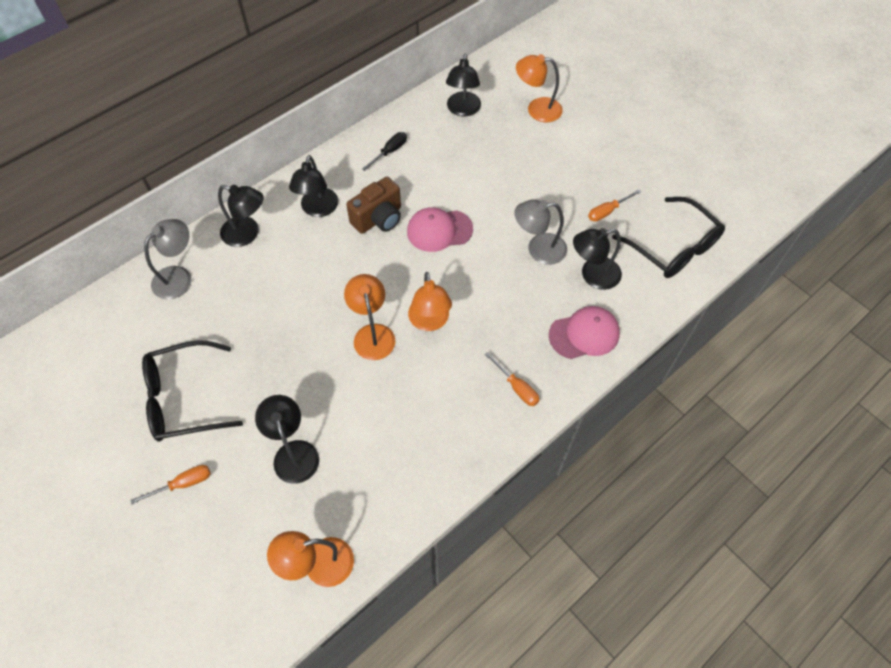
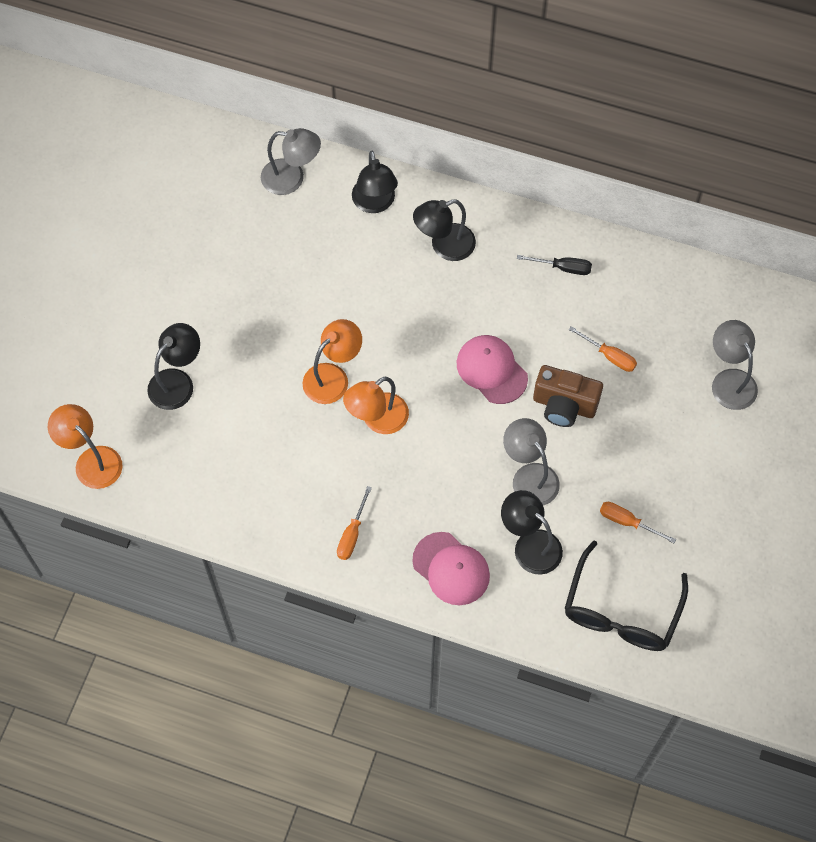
camera: 60 degrees right, 5 degrees up
(183, 484) = (102, 315): orange screwdriver -> orange screwdriver (609, 356)
(184, 399) = (176, 264): black glasses -> none
(379, 219) = (469, 307): brown camera -> brown camera (564, 405)
(463, 110) = (673, 306): black lamp -> none
(537, 109) = (729, 380): orange lamp -> grey lamp

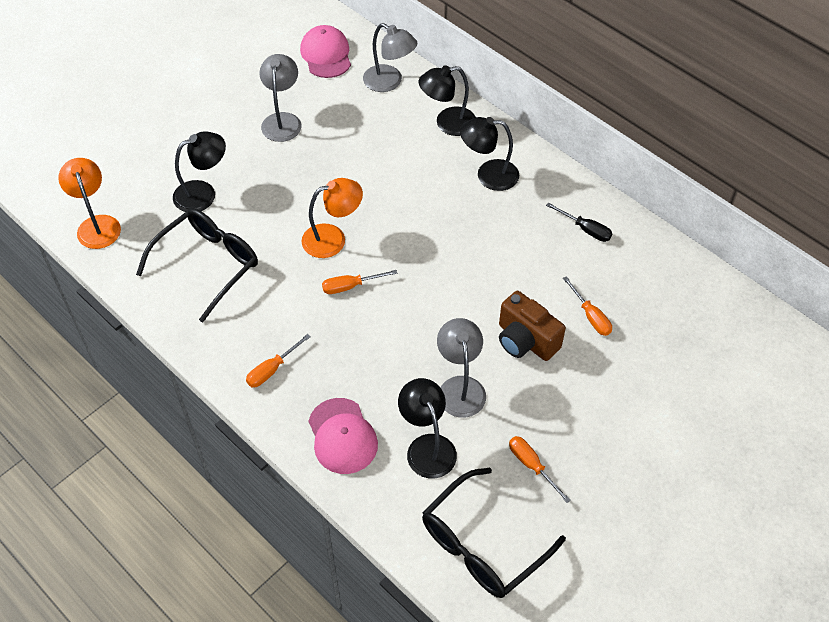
camera: 25 degrees right, 10 degrees down
(229, 456) = (208, 265): none -> black glasses
(375, 203) = (447, 123): black lamp -> black lamp turned 60 degrees clockwise
(377, 420) = (350, 286): orange lamp -> orange screwdriver
(491, 370) = (475, 286): pink cap -> pink cap (326, 55)
(729, 380) = (697, 381): grey lamp -> grey lamp (282, 120)

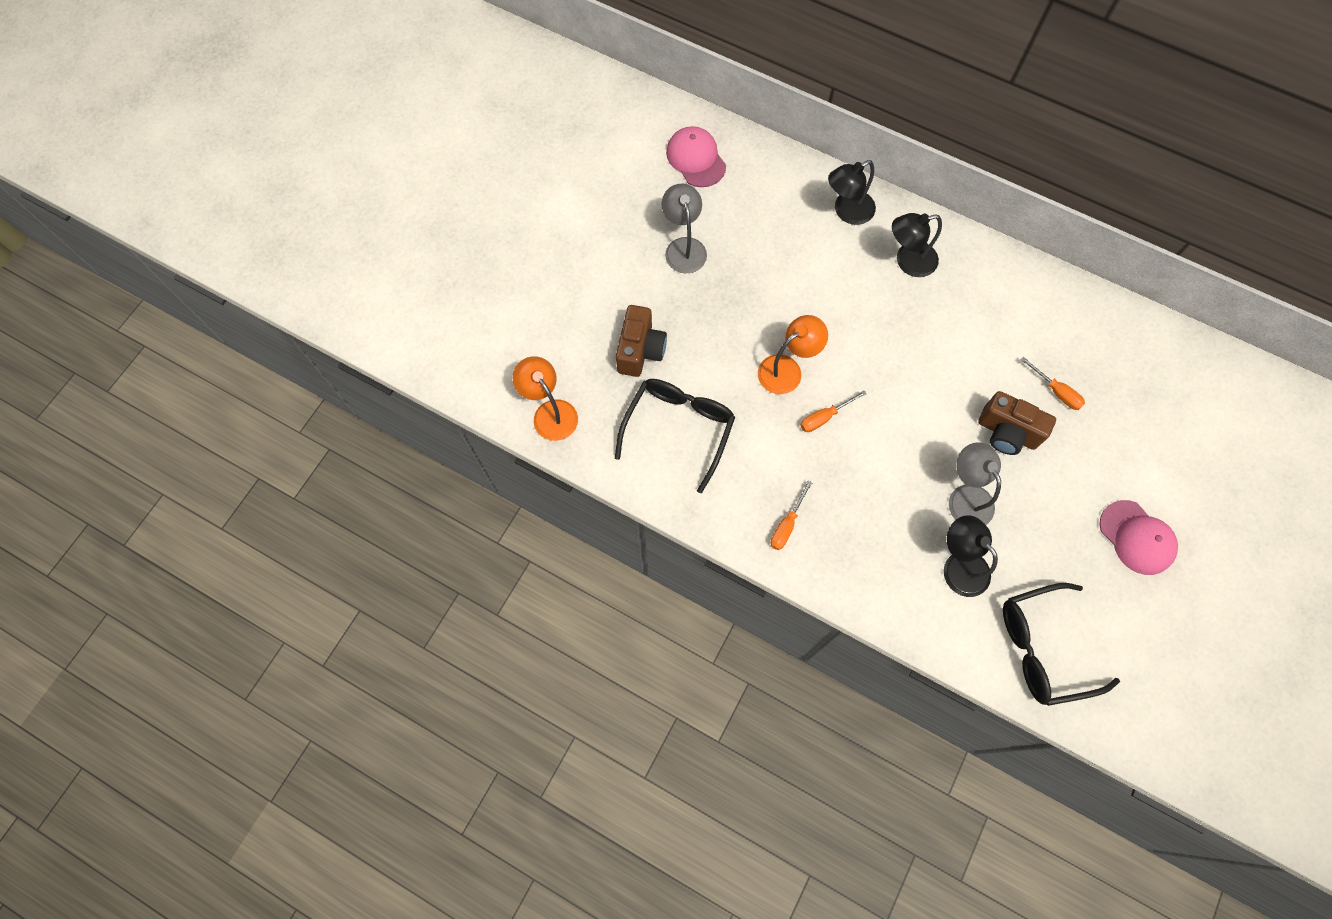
camera: 15 degrees left, 15 degrees up
(203, 193) = (640, 350): black lamp -> brown camera
(342, 436) = (879, 576): pink cap -> pink cap (1136, 537)
(389, 82) = (772, 177): grey lamp -> none
(482, 544) = (1042, 648): black glasses -> black glasses turned 45 degrees clockwise
(532, 466) = (1058, 558): orange screwdriver -> none
(585, 229) = (1019, 299): black screwdriver -> none

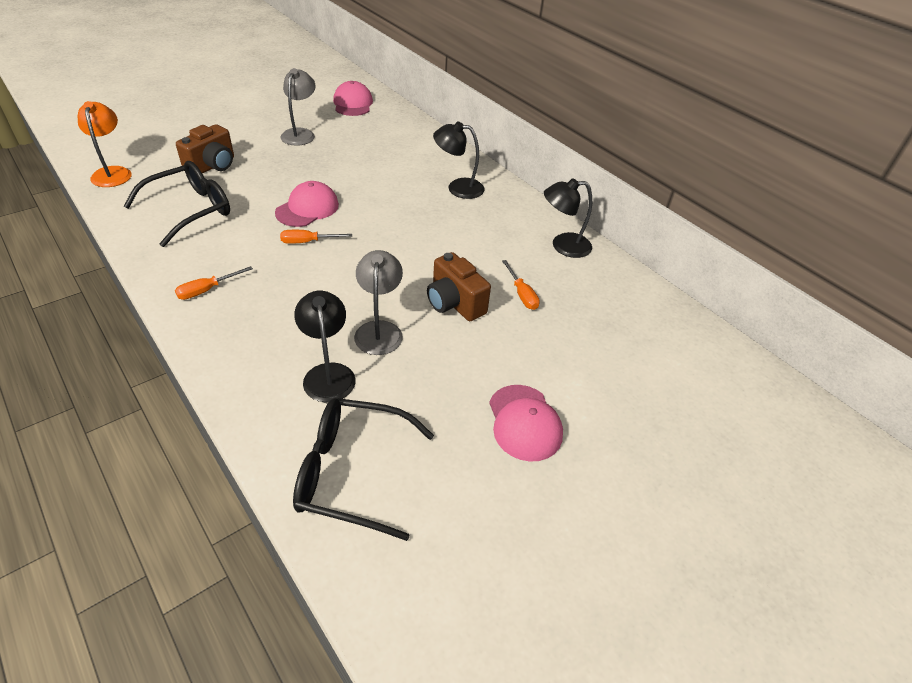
camera: 20 degrees right, 25 degrees down
(787, 369) = (307, 208): orange lamp -> pink cap
(847, 212) = (434, 153): black lamp -> black lamp (563, 246)

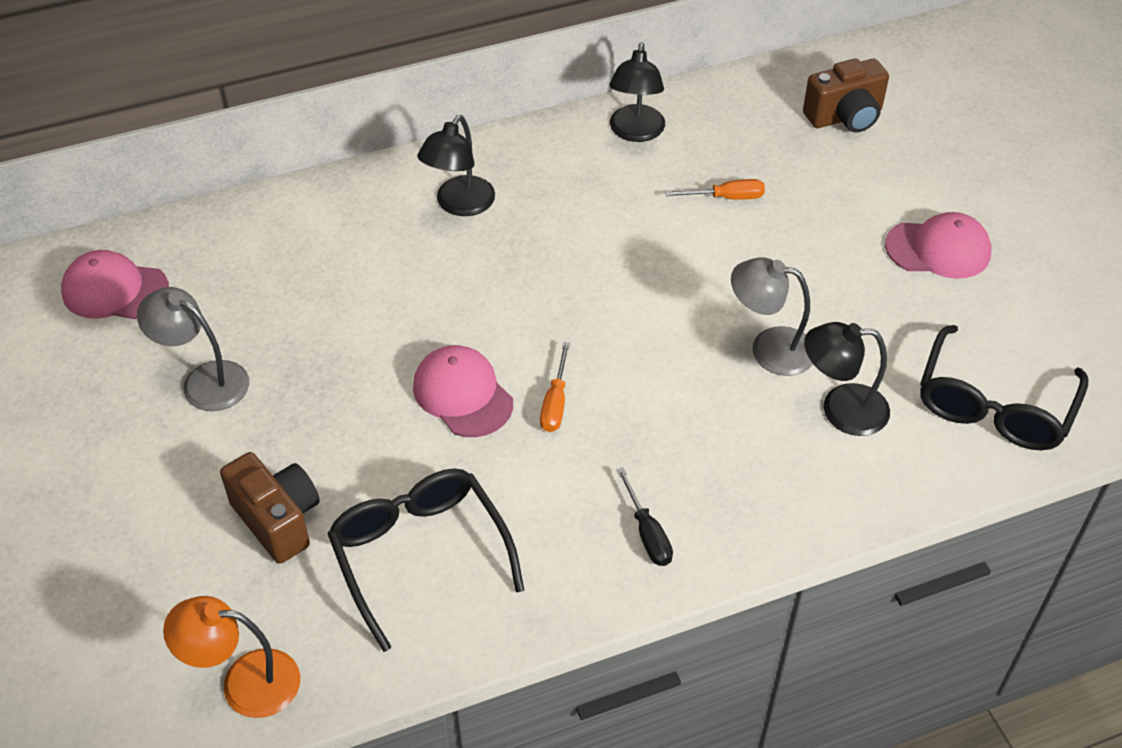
camera: 70 degrees left, 5 degrees up
(207, 290) = (647, 533): orange screwdriver -> black screwdriver
(454, 303) = (732, 265): brown camera -> brown camera (845, 117)

